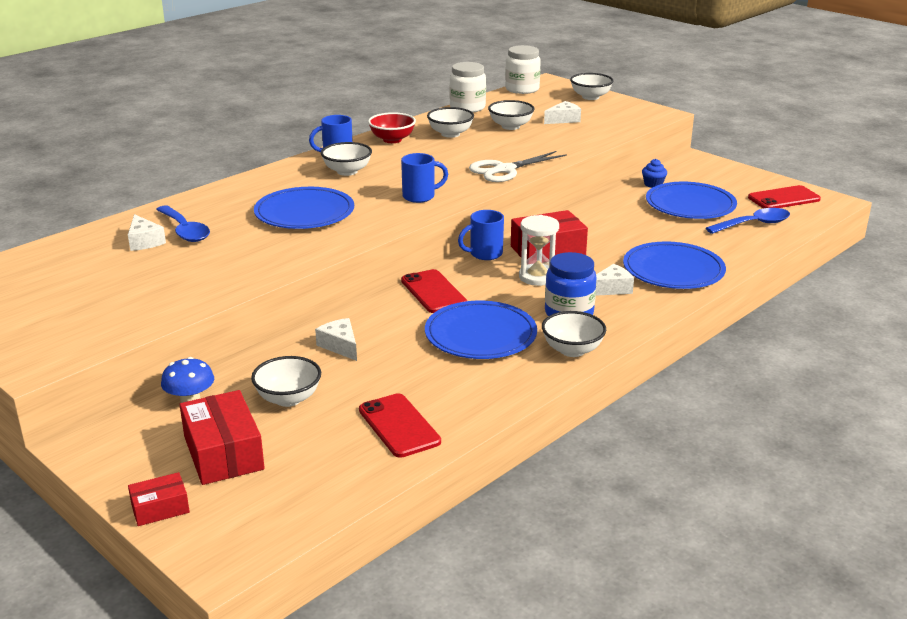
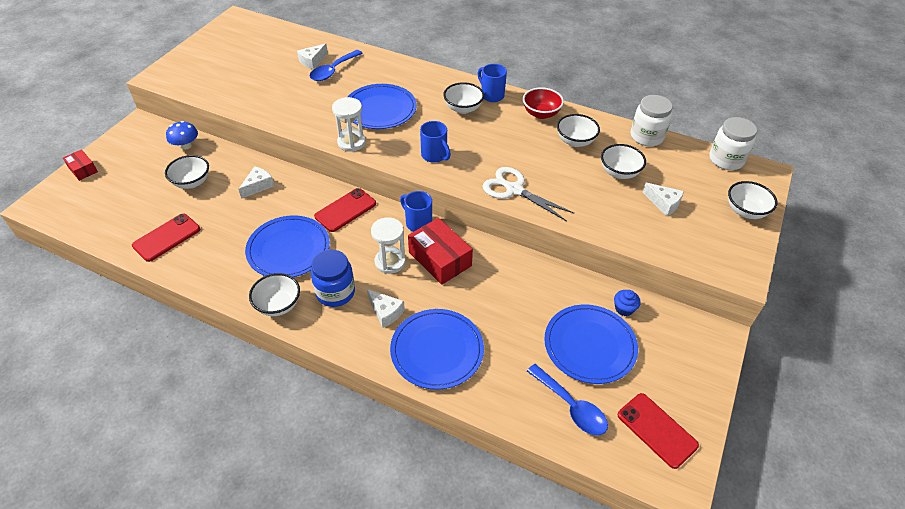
camera: 70 degrees right, 20 degrees up
(223, 453) = (133, 175): red box -> none
(356, 236) = (351, 142): none -> white hourglass

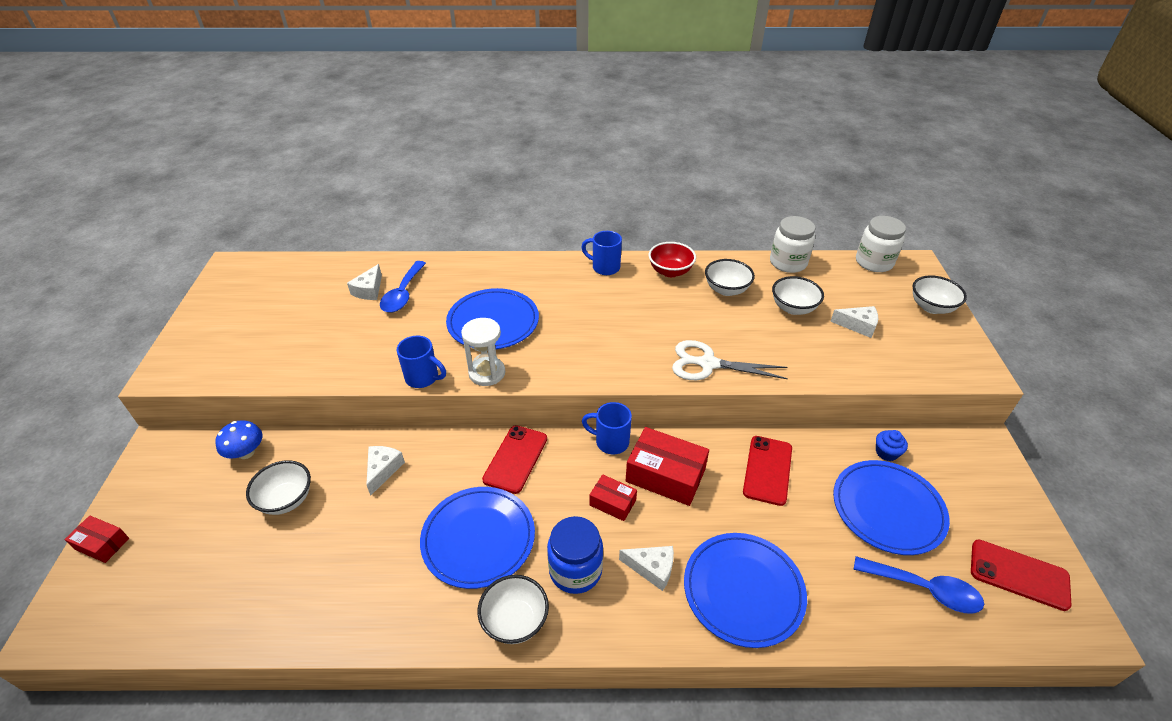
camera: 25 degrees left, 5 degrees down
(167, 237) = (297, 593): red phone -> red phone (768, 470)
(390, 262) = (612, 502): white hourglass -> red box
(434, 155) = (594, 355): blue mug -> blue mug (423, 378)
(463, 108) = (585, 291): white bowl -> none

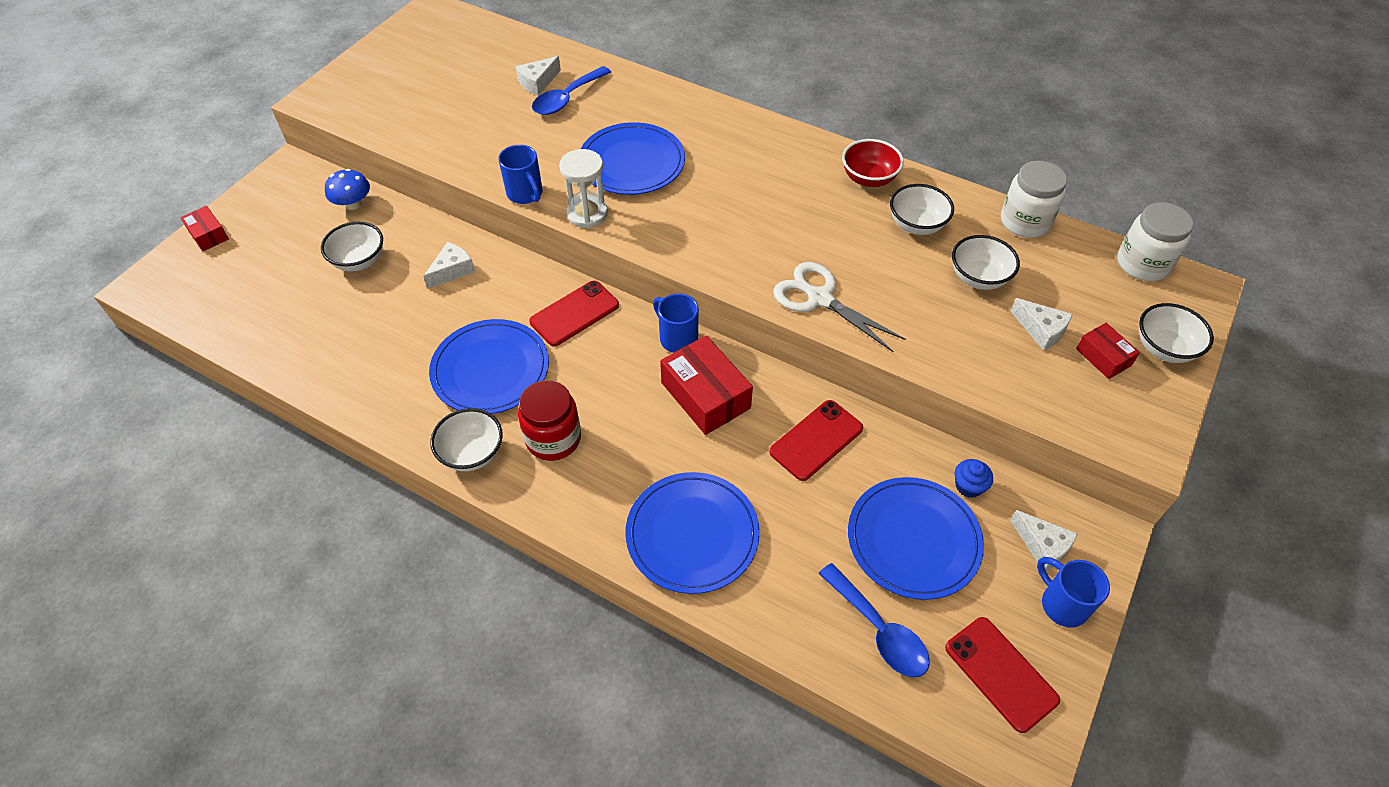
camera: 30 degrees right, 10 degrees up
(575, 570) = (553, 439): blue jar -> red jar
(605, 267) = (797, 146): blue mug -> blue mug (1062, 604)
(612, 502) = (633, 396): red box -> red box (1103, 357)
(652, 569) = (623, 472): white cheese -> white cheese (1042, 546)

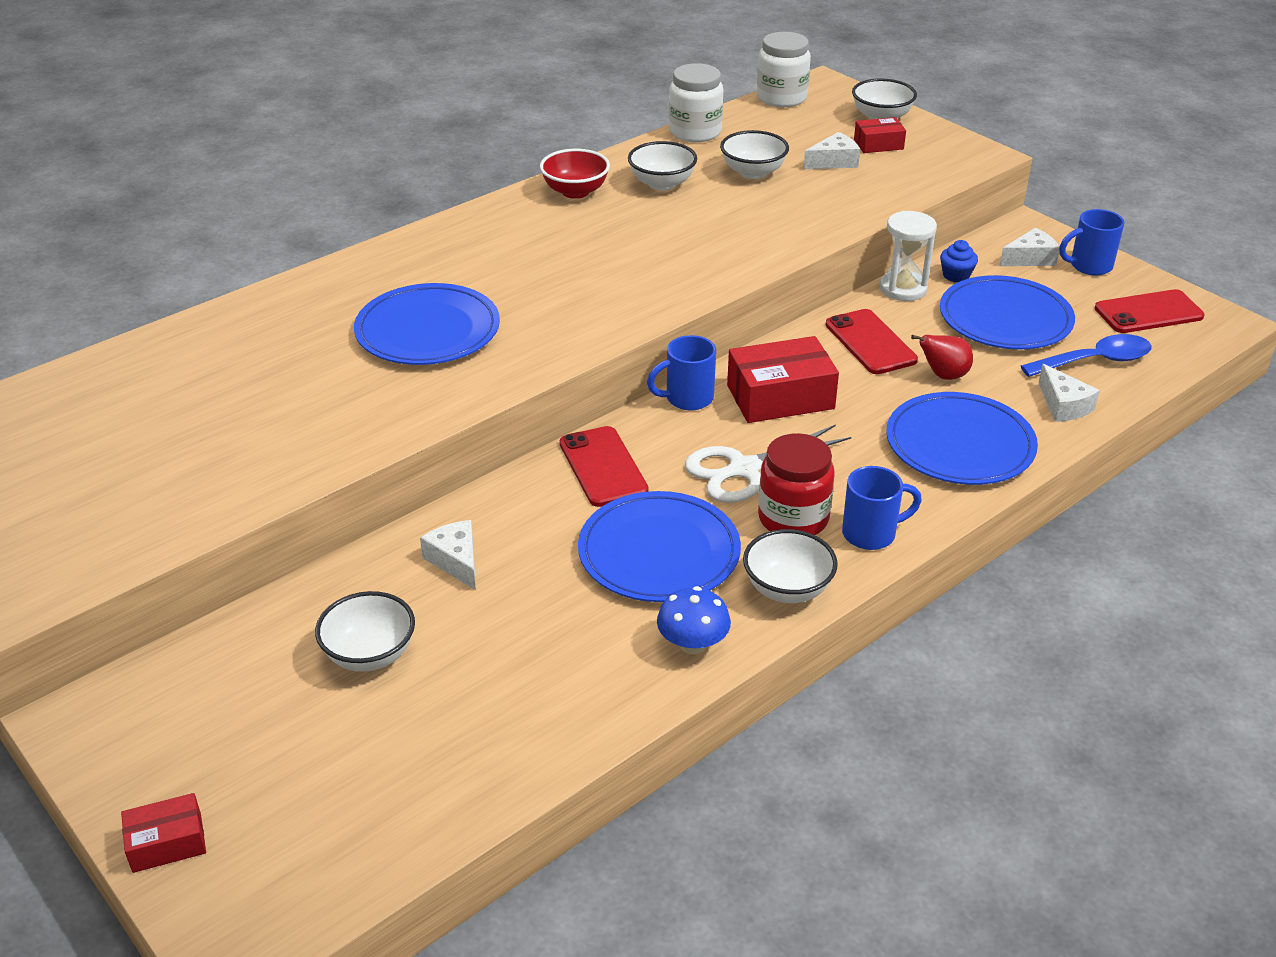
camera: 70 degrees left, 15 degrees down
(353, 204) = (233, 648): blue mushroom -> blue mushroom (693, 644)
(525, 194) = (420, 422): blue mug -> blue mug (871, 534)
(538, 82) = (194, 375): white cheese -> white cheese (1063, 405)
(567, 98) = (253, 356): blue spoon -> none
(587, 214) = (495, 380): white hourglass -> white hourglass (903, 289)
(791, 504) = (943, 376): none -> red pear
(820, 298) = (731, 259): white scissors -> white scissors (744, 469)

